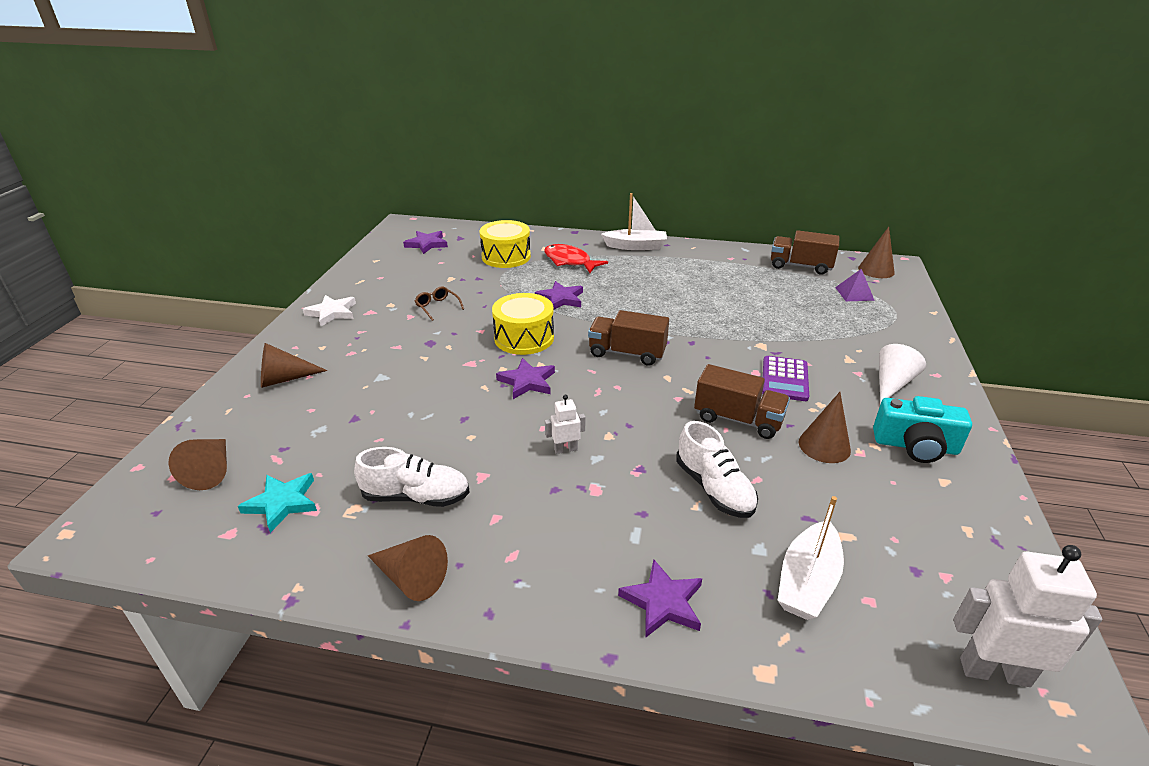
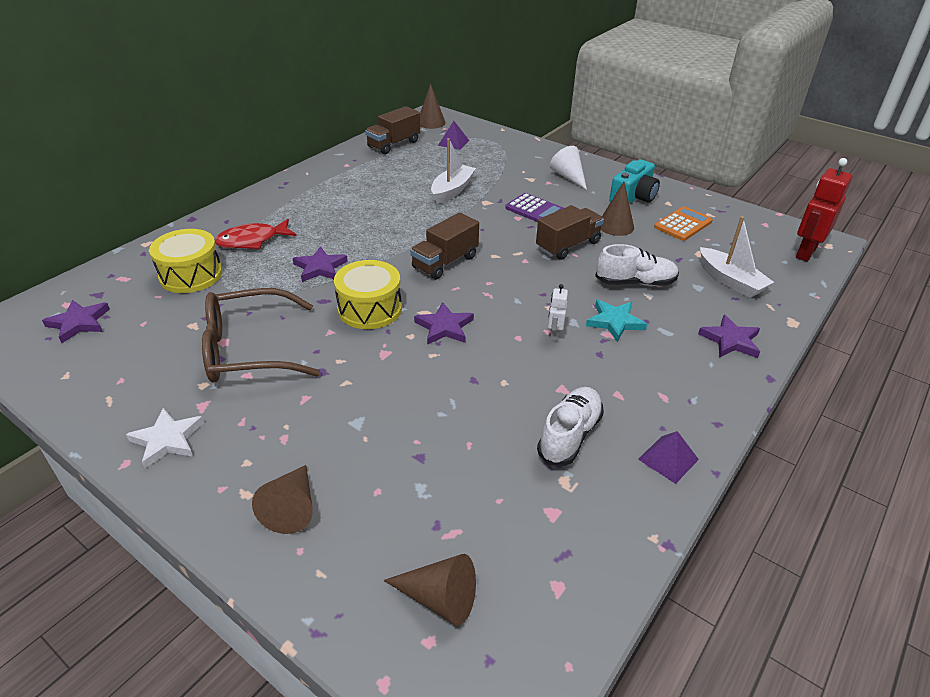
camera: 65 degrees left, 5 degrees up
(282, 503) = (531, 536): turquoise star -> turquoise star (615, 322)
(411, 578) = (668, 459): brown cone -> purple pyramid
(437, 307) = (249, 350): brown glasses -> brown glasses, size x2.48
(635, 246) = (269, 198): white boat -> white boat (452, 190)
(902, 506) = (682, 224): none -> orange calculator
(994, 671) = (805, 252): white robot -> red robot

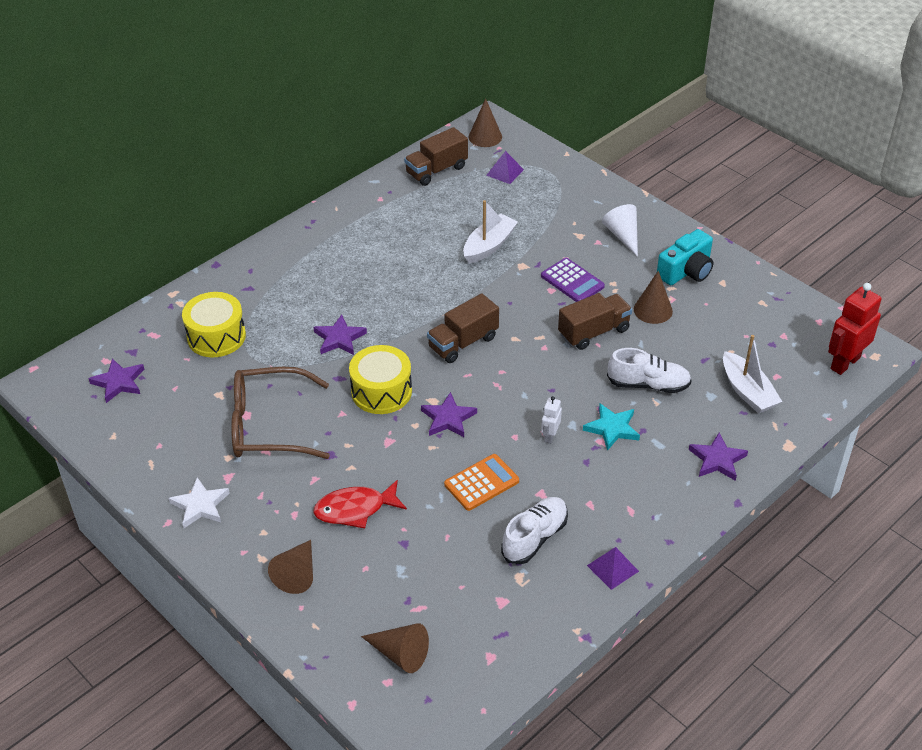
camera: 10 degrees right, 5 degrees up
(252, 240) = (275, 298): red fish -> red fish (355, 509)
(682, 224) = (727, 314): orange calculator -> orange calculator (481, 483)

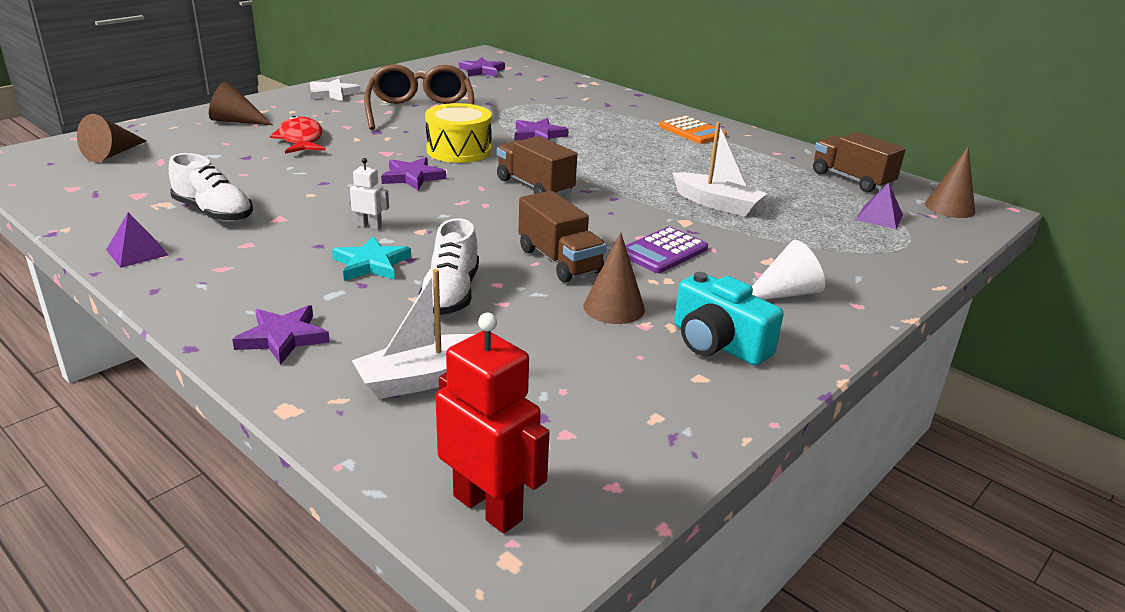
camera: 85 degrees right, 15 degrees down
(216, 336) = (538, 95): yellow drum -> none
(481, 483) = (310, 190): orange calculator -> orange calculator (692, 131)

